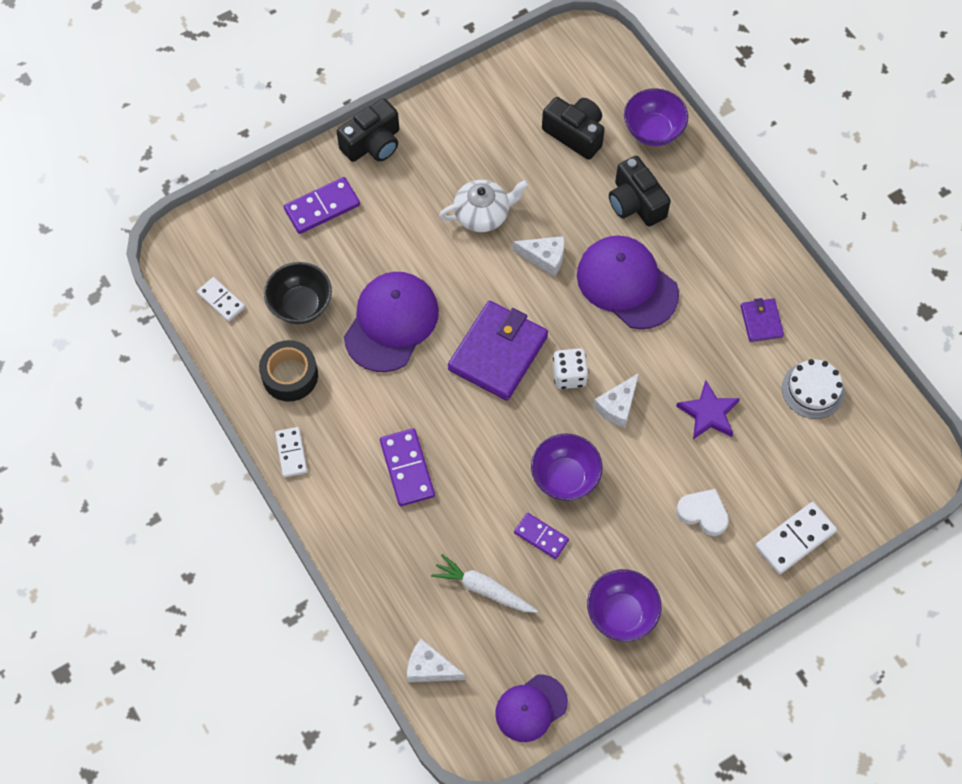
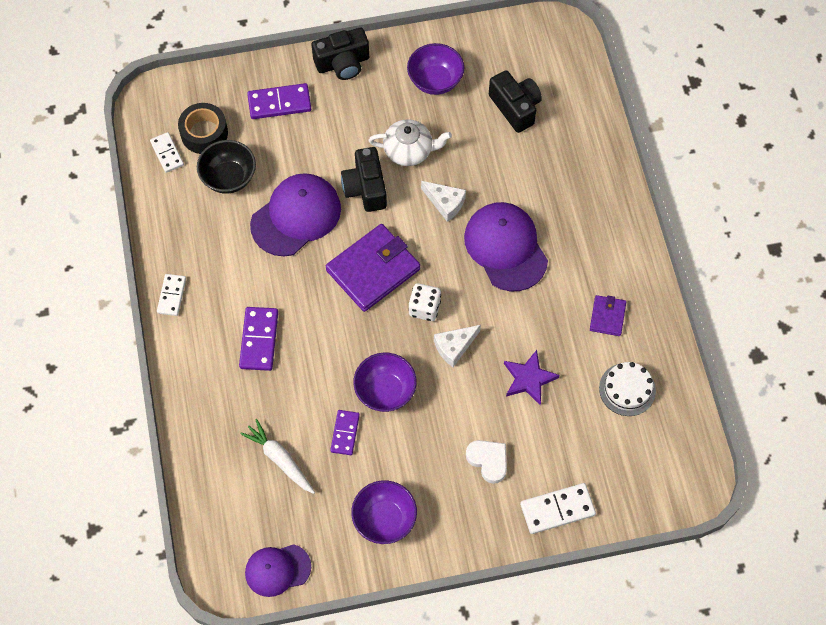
camera: 20 degrees right, 0 degrees up
(290, 375) = (196, 232): black tape -> black tape (204, 133)
(430, 668) = (210, 508): white cheese -> none
(541, 536) = (345, 433): purple domino -> purple domino turned 45 degrees clockwise
(635, 203) = (542, 182): black camera -> black camera (365, 188)
(653, 131) = (583, 125): purple bowl -> purple bowl (435, 81)

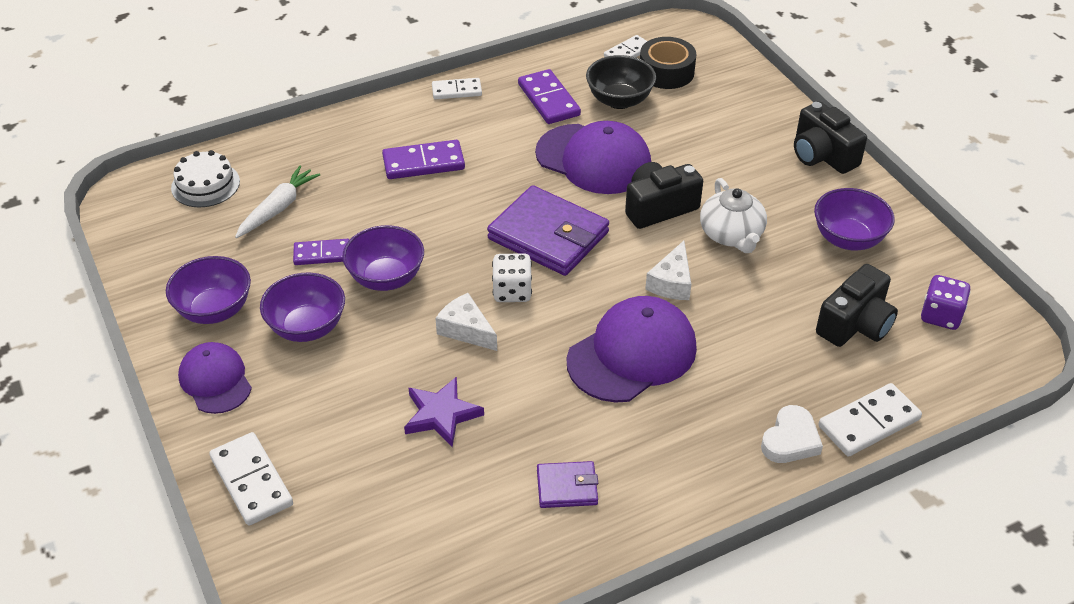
camera: 75 degrees right, 20 degrees down
(277, 570) = (141, 233): purple cap -> purple cap (215, 380)
(279, 103) = (737, 117): purple domino -> purple domino (549, 100)
(421, 455) = (307, 327): none -> purple bowl
(488, 461) = (311, 394): white heart -> white heart (790, 440)
(521, 56) = (940, 316): none -> purple dice
(598, 132) = (869, 423): none -> white domino
(627, 389) = (456, 532): white cake -> white cake (205, 184)

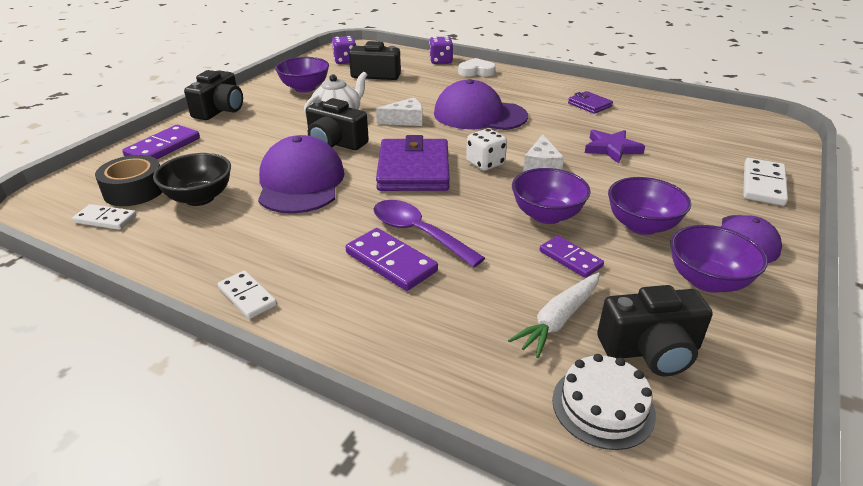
camera: 125 degrees left, 10 degrees down
(208, 231) = (650, 350): none -> black camera
(278, 208) = (558, 320): white carrot -> white carrot turned 45 degrees counterclockwise
(444, 192) = (418, 233): none -> purple spoon
(549, 100) = (224, 233): purple domino -> purple domino (163, 147)
(869, 423) = (440, 61): white domino -> purple dice

